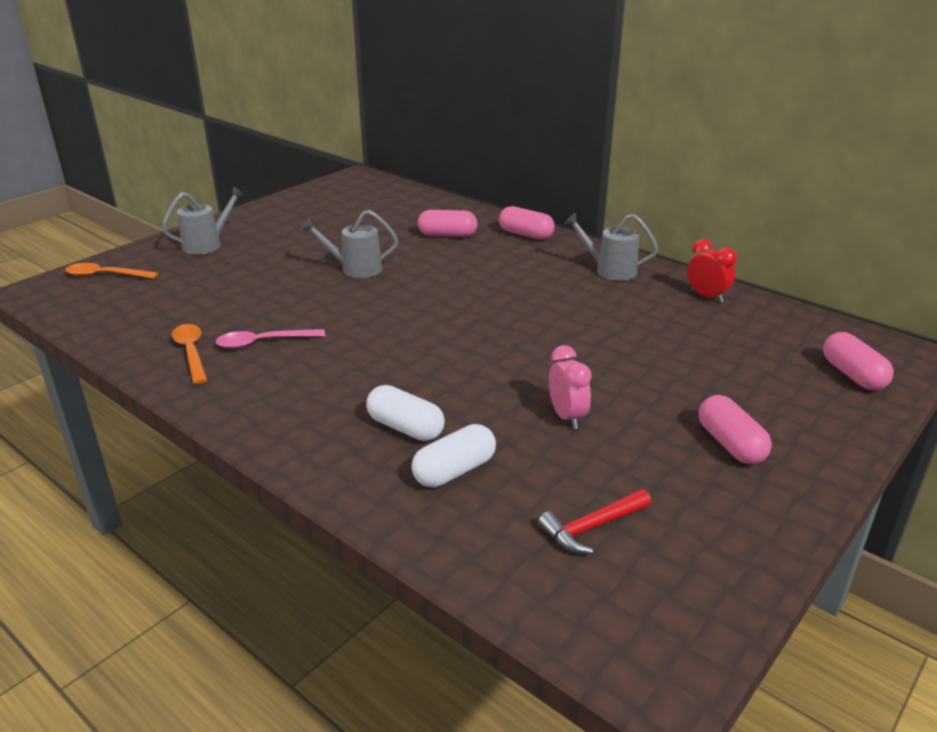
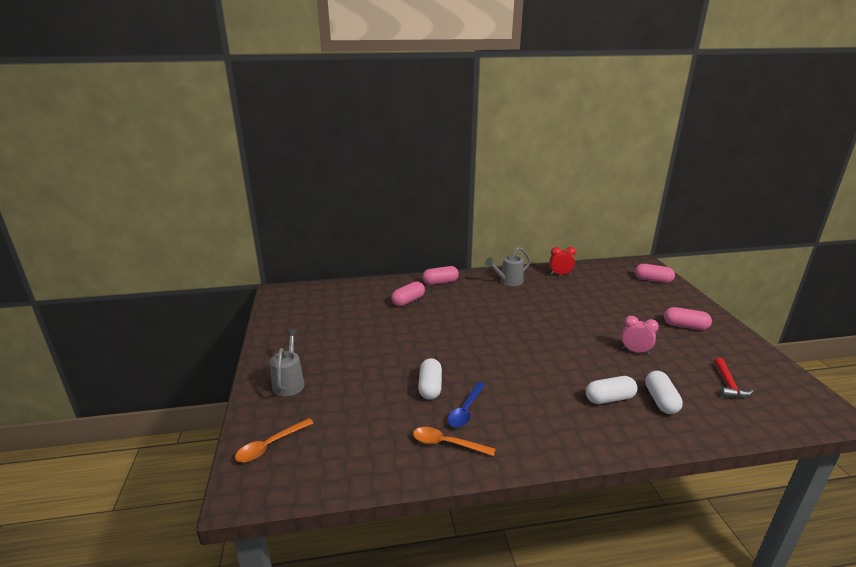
camera: 50 degrees left, 5 degrees down
(263, 342) = (465, 410): pink spoon -> blue spoon
(283, 309) = (430, 387): none -> white capsule
(355, 269) = (409, 344): grey watering can -> none

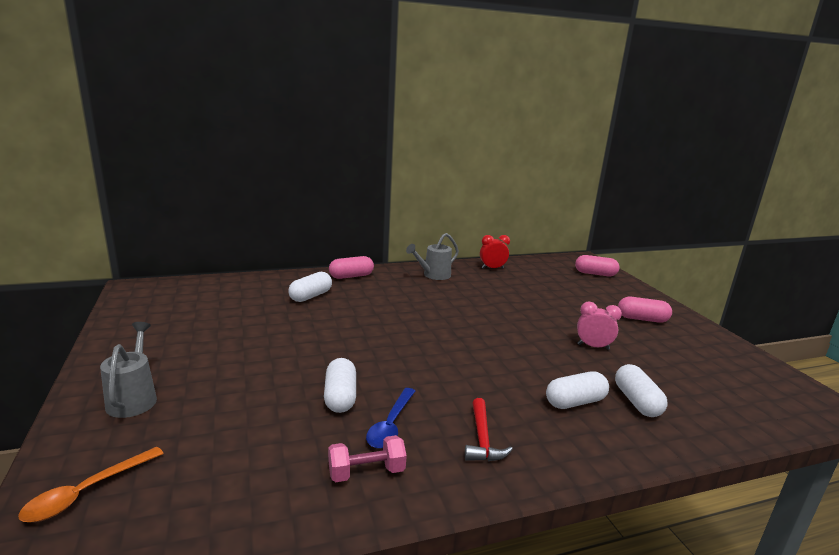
camera: 10 degrees left, 5 degrees down
(408, 301) = (310, 296): pink capsule -> white capsule
(447, 444) = (366, 472): orange spoon -> pink dumbbell
(728, 384) = (707, 380): red hammer -> red hammer (482, 439)

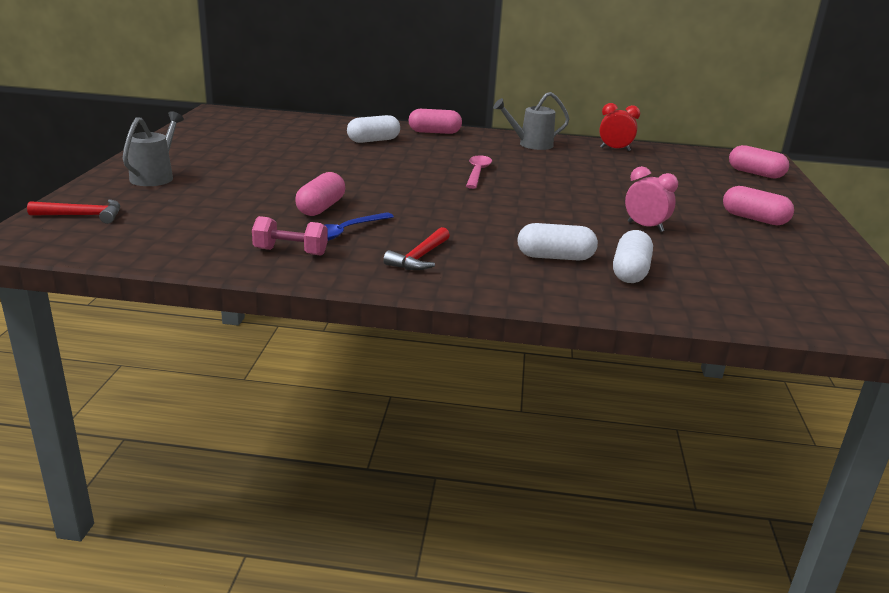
camera: 25 degrees right, 5 degrees up
(87, 492) = (82, 216): orange spoon -> red hammer
(340, 397) = (321, 208): white capsule -> pink capsule
(426, 316) = (477, 173): none -> pink spoon

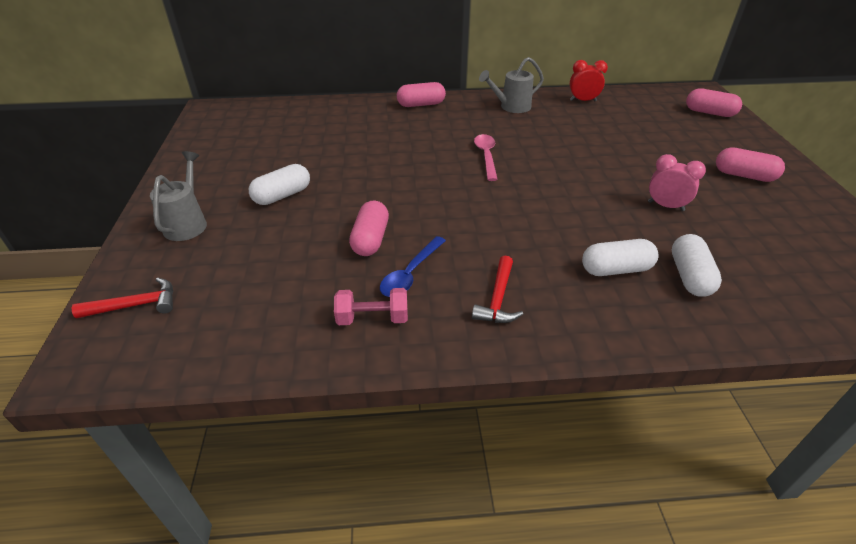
camera: 10 degrees left, 15 degrees up
(373, 140) = (372, 126): white capsule -> white capsule (282, 195)

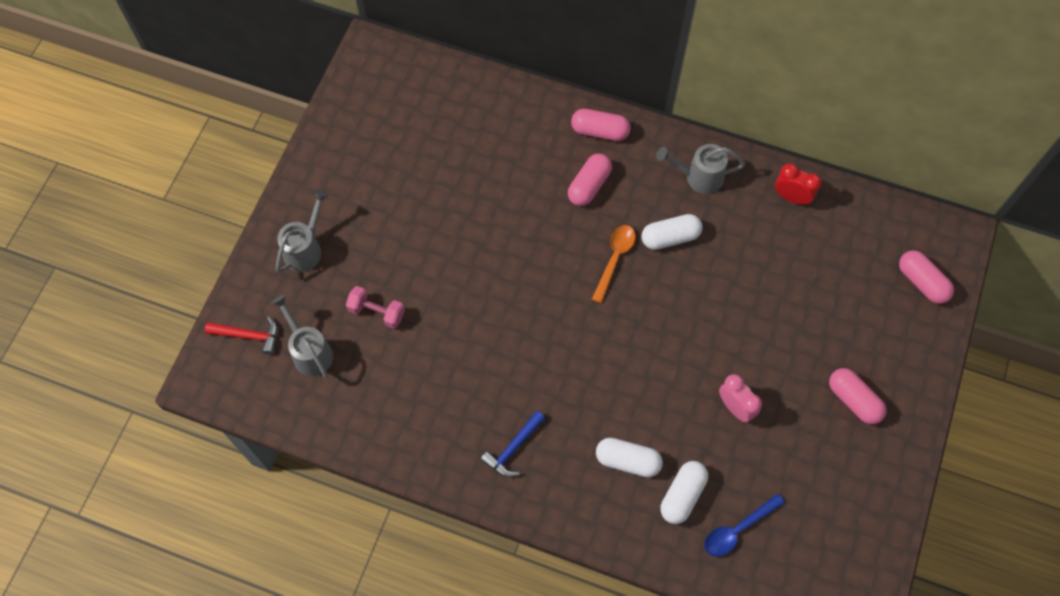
camera: 25 degrees right, 25 degrees up
(219, 295) = (309, 351): none -> grey watering can
(282, 195) = (395, 242): white capsule -> white capsule (670, 237)
(370, 239) = (447, 336): pink capsule -> pink capsule (589, 186)
(372, 318) = (411, 425): pink dumbbell -> pink dumbbell (377, 312)
(410, 273) = (460, 391): blue spoon -> blue spoon (737, 529)
(486, 156) = (614, 259): pink spoon -> orange spoon
(498, 298) = (513, 448): red hammer -> blue hammer

